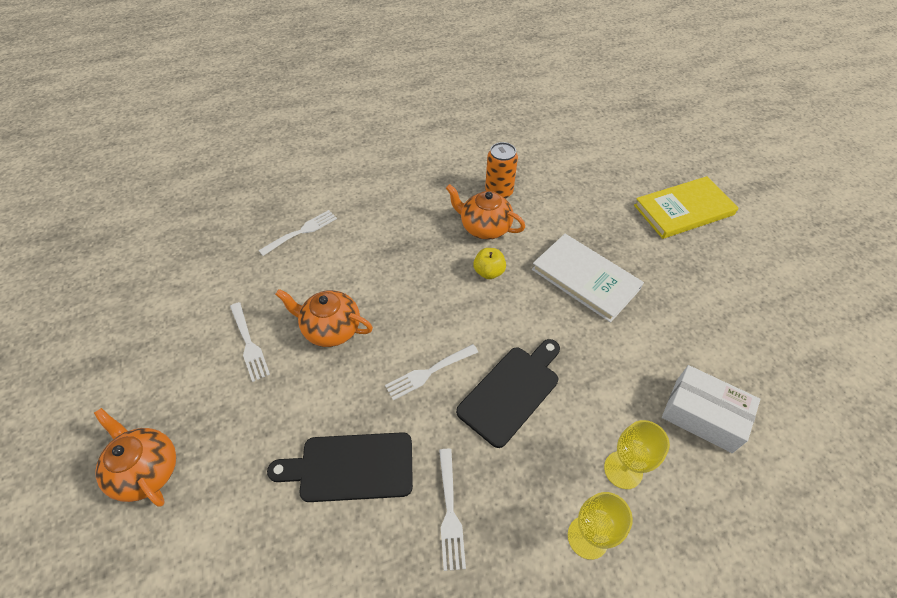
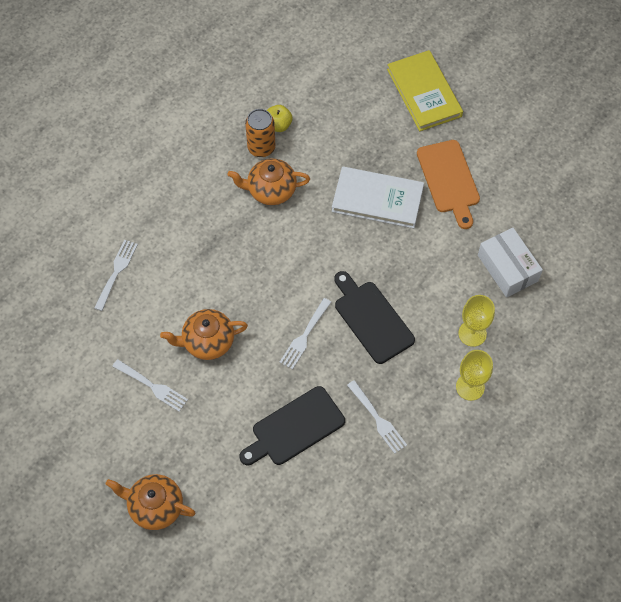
camera: 30 degrees left, 10 degrees up
(489, 272) = (299, 231): yellow apple -> yellow apple (278, 125)
(511, 391) = (372, 319): black cutting board -> black cutting board turned 45 degrees counterclockwise
(673, 294) = (449, 180): none -> orange cutting board
(683, 210) = (424, 93): yellow book -> yellow book turned 60 degrees counterclockwise
(703, 415) = (507, 268): white box -> white box turned 60 degrees clockwise

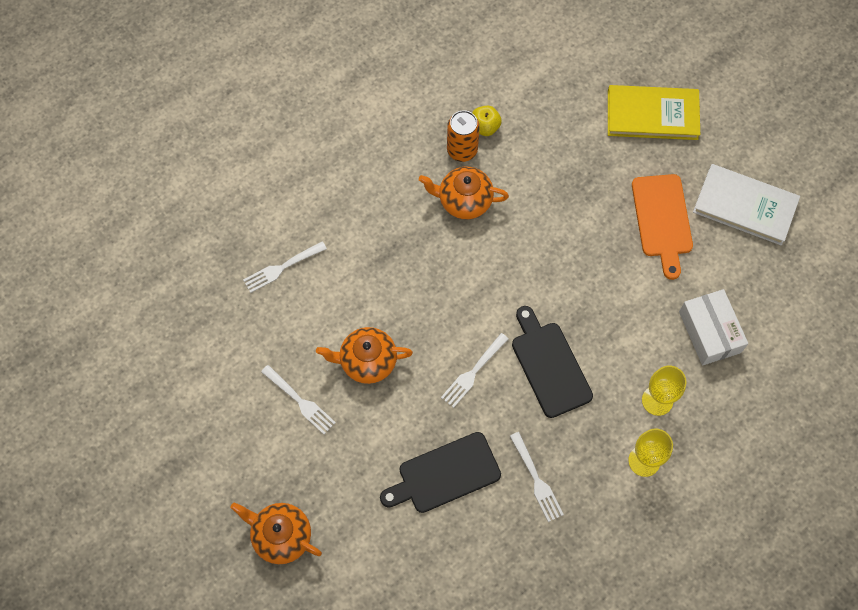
camera: 10 degrees right, 5 degrees up
(116, 273) = (282, 267): white fork -> white fork turned 150 degrees counterclockwise
(377, 199) = (579, 229): white book -> white book (745, 206)
(424, 93) = (652, 114): yellow book -> yellow book turned 75 degrees counterclockwise

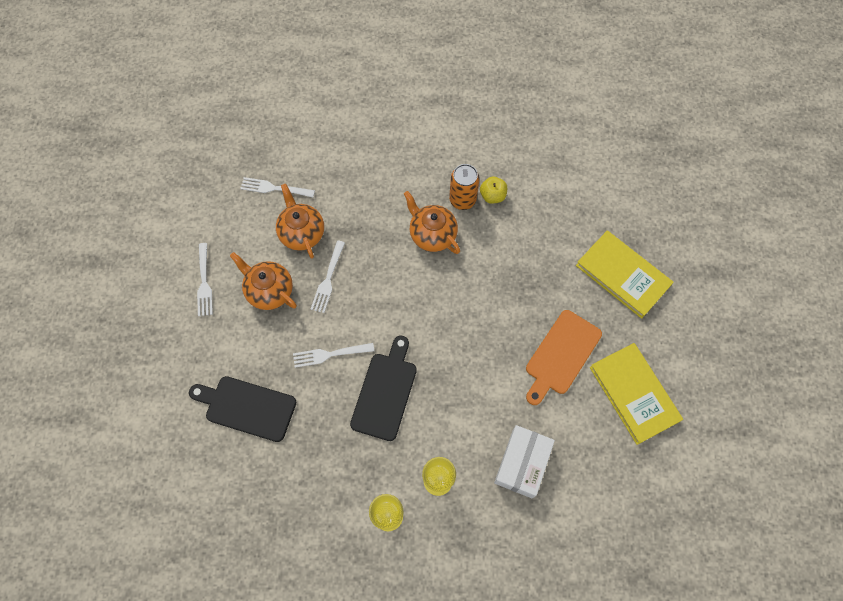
camera: 40 degrees right, 0 degrees up
(281, 536) = (111, 359): orange teapot -> orange teapot (302, 233)
(536, 479) = (302, 463): white fork -> white fork (328, 279)
(745, 206) = (634, 394): white book -> yellow book

